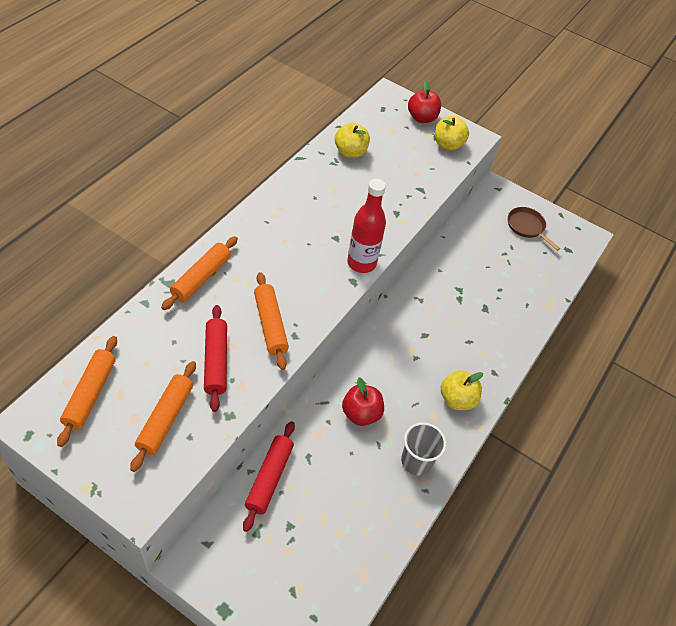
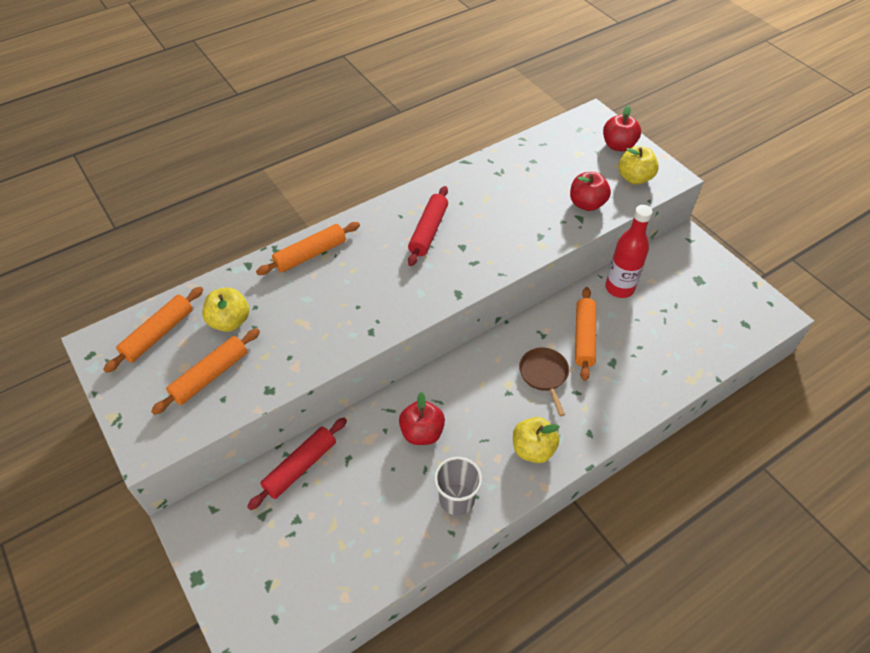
camera: 30 degrees right, 0 degrees up
(216, 361) = (283, 336): red rolling pin -> red rolling pin (428, 231)
(270, 325) = (353, 315): orange rolling pin -> orange rolling pin (584, 337)
(350, 152) = (521, 166): yellow apple -> yellow apple (230, 321)
(361, 263) = (476, 278): red bottle -> red bottle (619, 288)
(420, 176) = (586, 204): none -> red apple
(527, 227) = (705, 288): brown pan -> brown pan (544, 375)

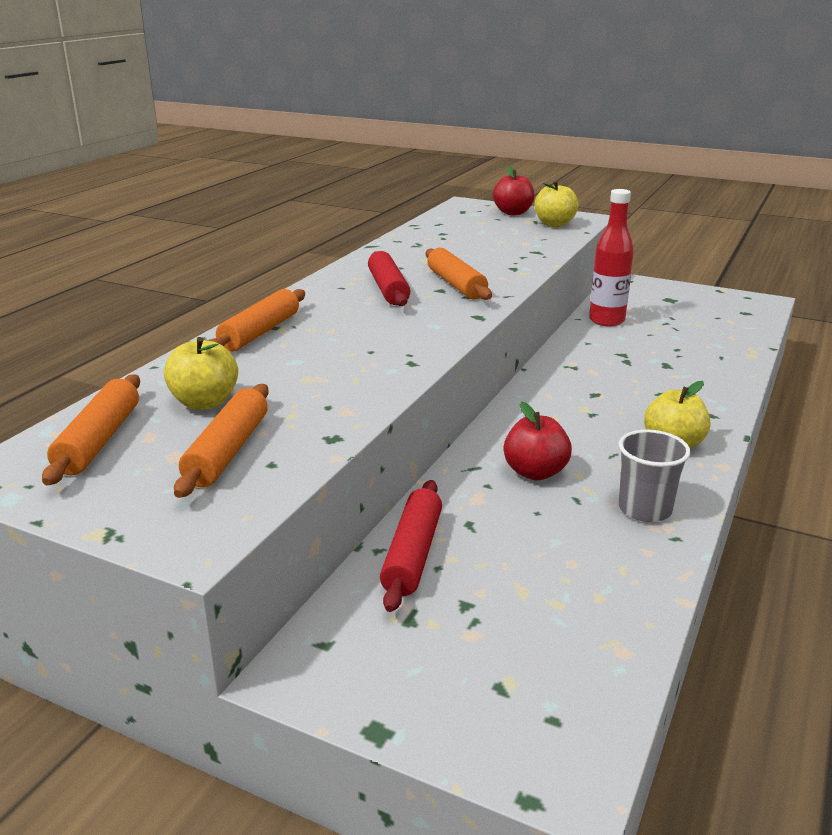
camera: 30 degrees left, 25 degrees down
(544, 375) = (612, 391): brown pan -> none
(584, 337) = (617, 357): orange rolling pin -> orange rolling pin (456, 284)
(586, 204) = (531, 244): red apple -> none

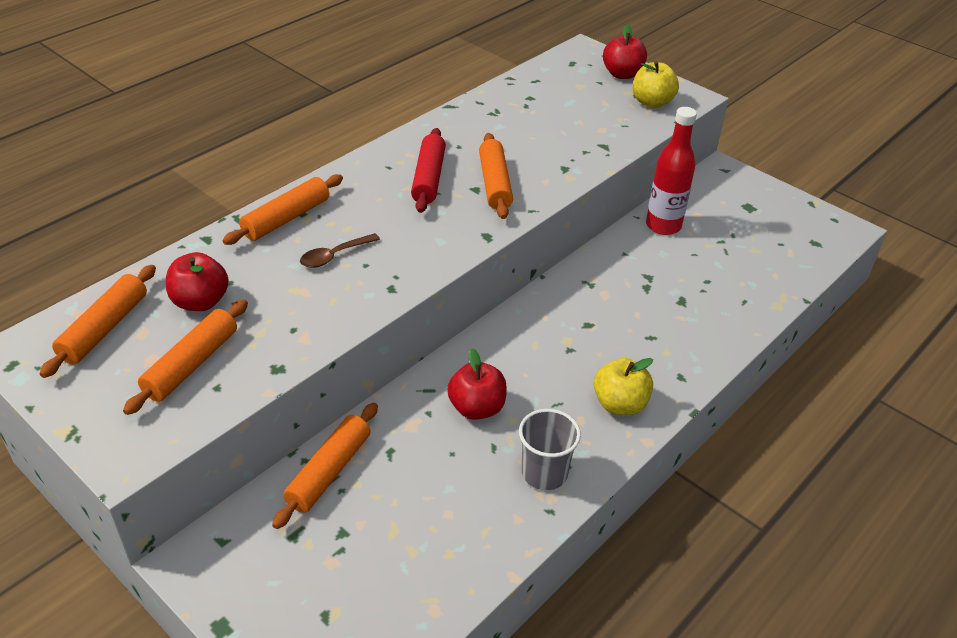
camera: 15 degrees right, 15 degrees up
(205, 402) = (200, 302): yellow apple -> red apple
(332, 350) = (334, 256): none -> brown spoon
(412, 554) = (329, 471): red rolling pin -> orange rolling pin

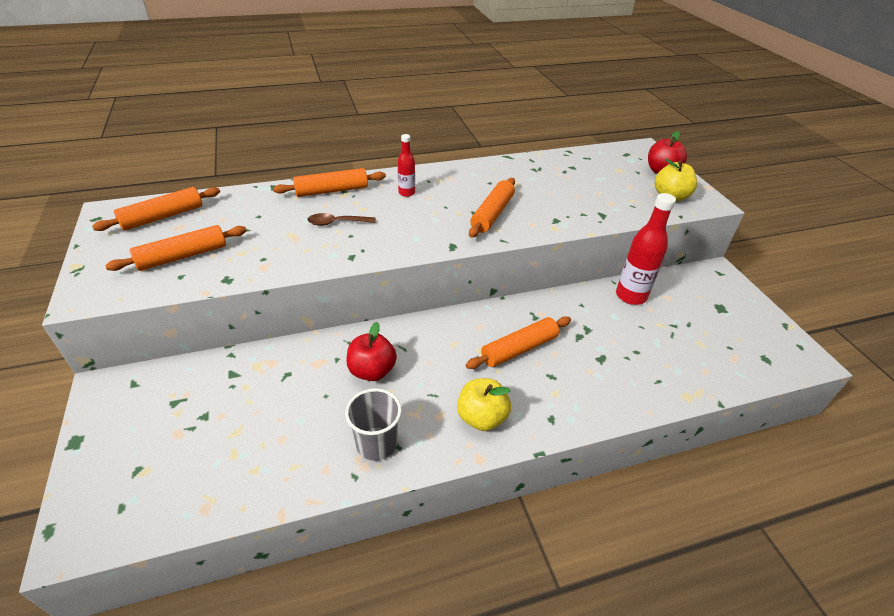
camera: 30 degrees right, 0 degrees up
(200, 302) = (229, 221): red apple -> none
(329, 471) = (237, 369): orange rolling pin -> orange rolling pin (519, 349)
(378, 191) = (406, 193): none -> red bottle
(429, 178) = (448, 196): red rolling pin -> none

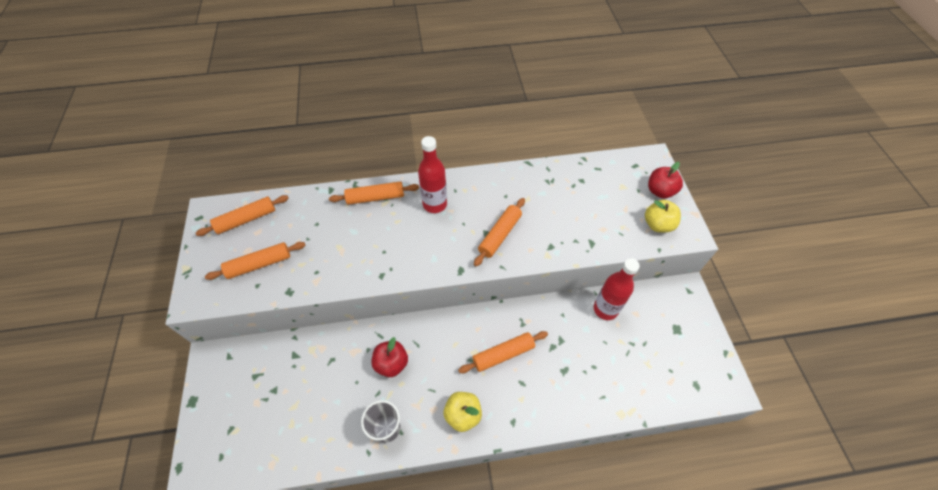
camera: 10 degrees right, 15 degrees up
(337, 223) = (375, 236): brown spoon -> none
(406, 193) = (435, 204): red bottle -> red bottle, size x1.81

